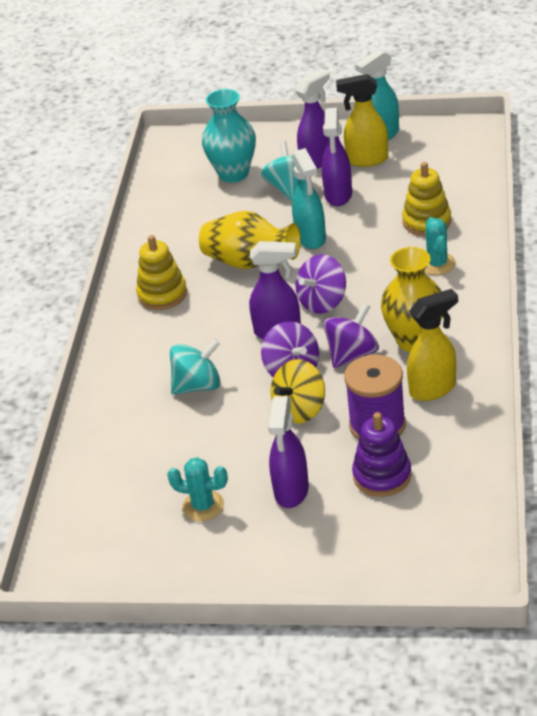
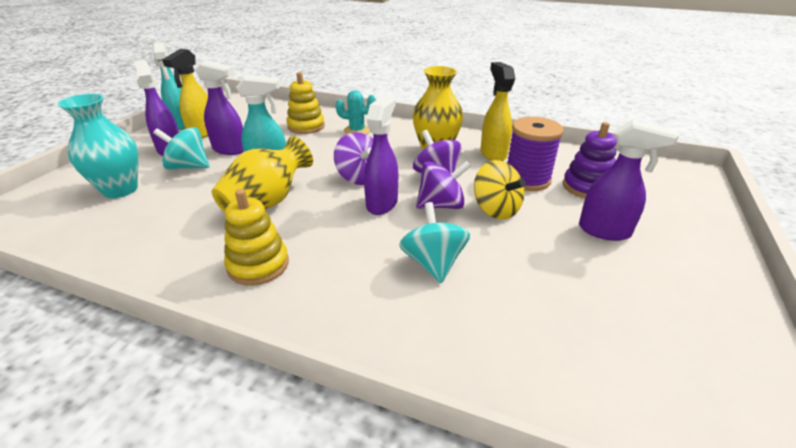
camera: 80 degrees left, 5 degrees down
(203, 506) = (628, 289): turquoise cactus -> none

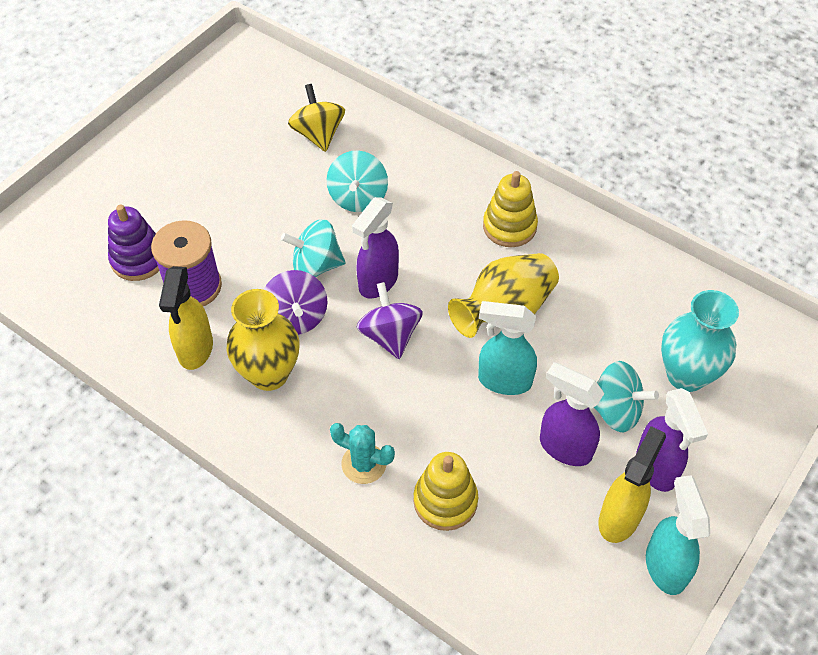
camera: 165 degrees left, 20 degrees up
(441, 205) = (316, 265): purple spinning top -> turquoise spinning top
(495, 209) = (263, 247): yellow spinning top -> yellow spinning top (318, 134)
(605, 231) = (182, 198): purple spray bottle -> none

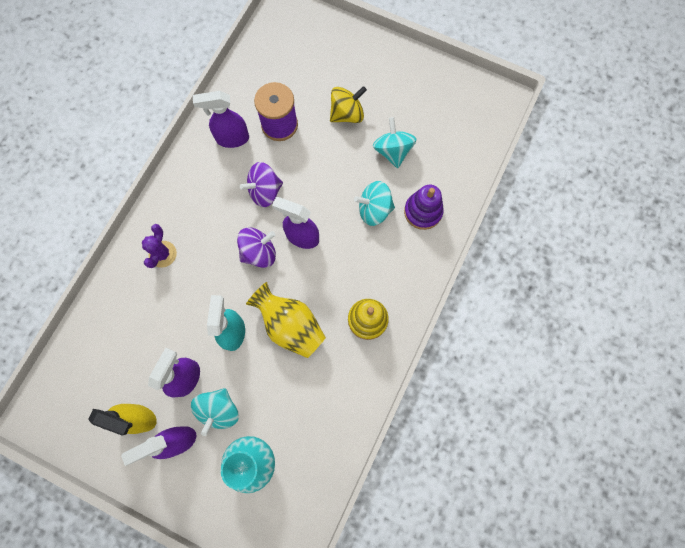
camera: 80 degrees right, 20 degrees up
(138, 259) = (296, 87): purple stacking toy -> purple stacking toy (423, 211)
(195, 350) = (232, 139): yellow spray bottle -> purple spray bottle
(269, 374) = (220, 185): yellow vase -> none
(316, 265) = (309, 194): turquoise spinning top -> turquoise spinning top (392, 151)
(318, 134) = (429, 171): yellow spinning top -> yellow spinning top (347, 114)
(364, 464) = (162, 254): turquoise cactus -> purple cactus
(445, 501) = (142, 307): yellow stacking toy -> none
(665, 566) = (109, 450): turquoise spray bottle -> none

